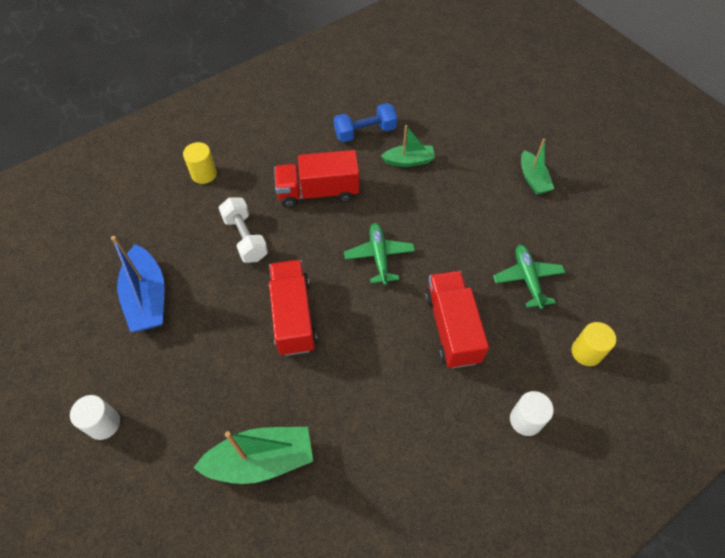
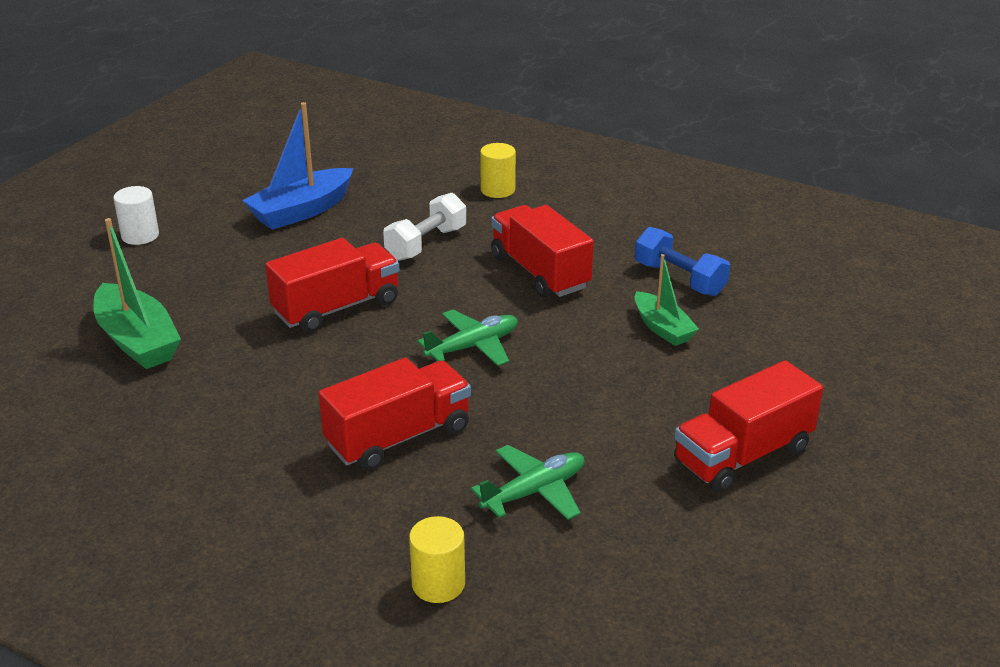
camera: 65 degrees right, 25 degrees down
(525, 420) = (286, 541): white cylinder -> none
(533, 179) = (742, 455): green boat -> red truck

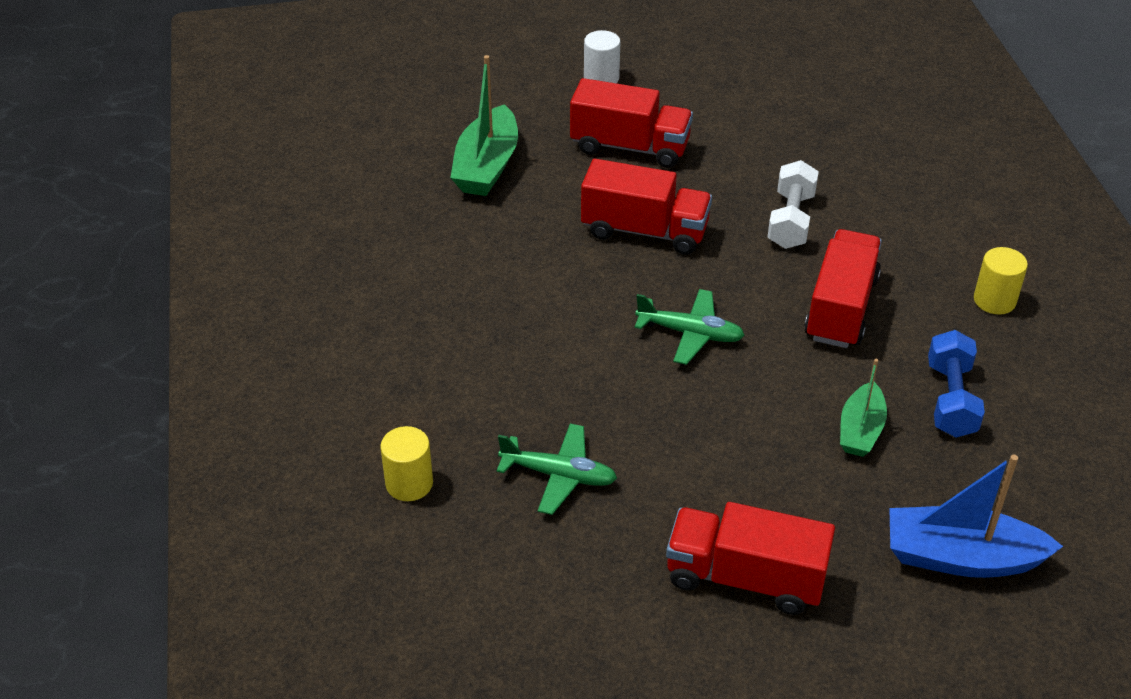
camera: 50 degrees right, 10 degrees up
(301, 211) = (741, 128): blue boat -> blue boat (961, 557)
(398, 437) = (536, 363): red truck -> red truck (630, 147)
(426, 244) = (791, 220): white dumbbell -> white dumbbell turned 75 degrees counterclockwise
(497, 190) = (928, 208): yellow cylinder -> yellow cylinder (994, 300)

